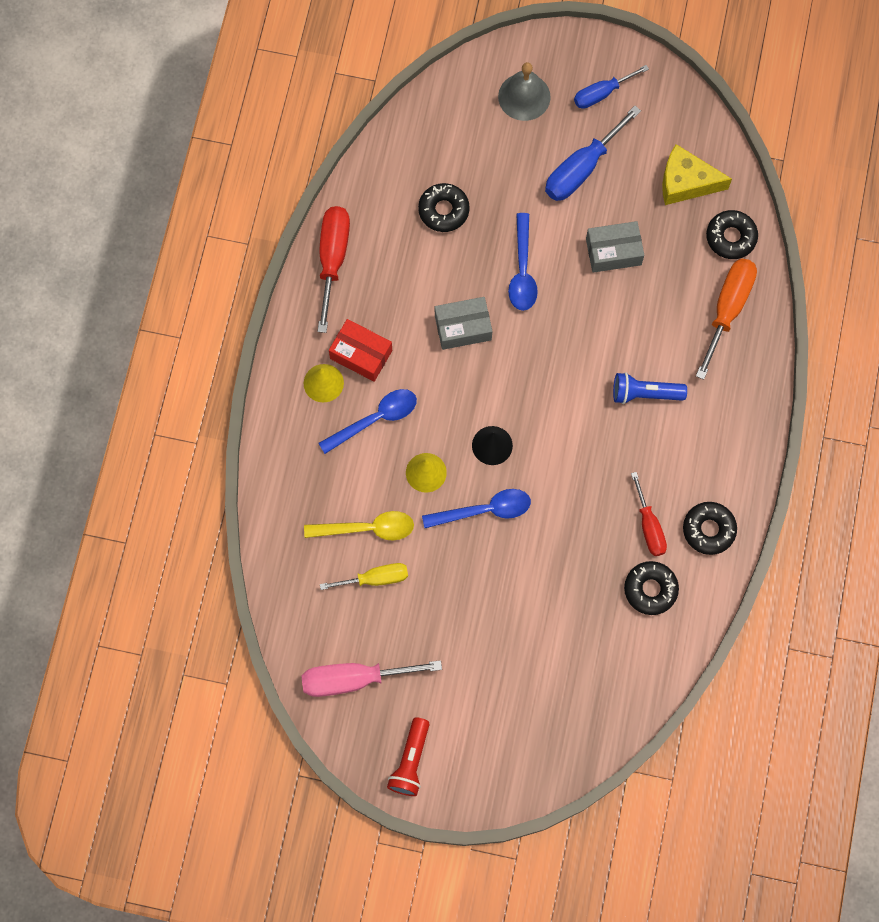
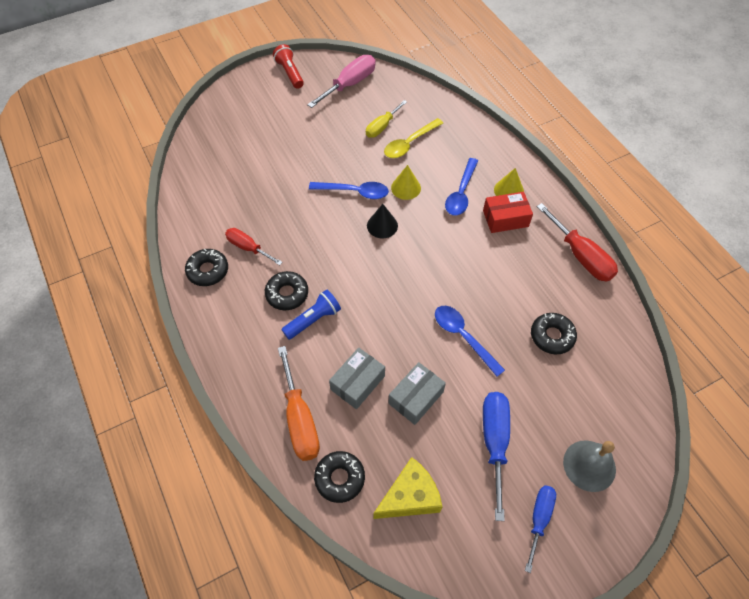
camera: 140 degrees right, 15 degrees down
(463, 327) = (464, 275): grey box -> grey box (357, 383)
(484, 510) = (354, 192): blue spoon -> blue spoon turned 120 degrees counterclockwise
(650, 589) = (221, 217): black donut -> black donut (287, 294)

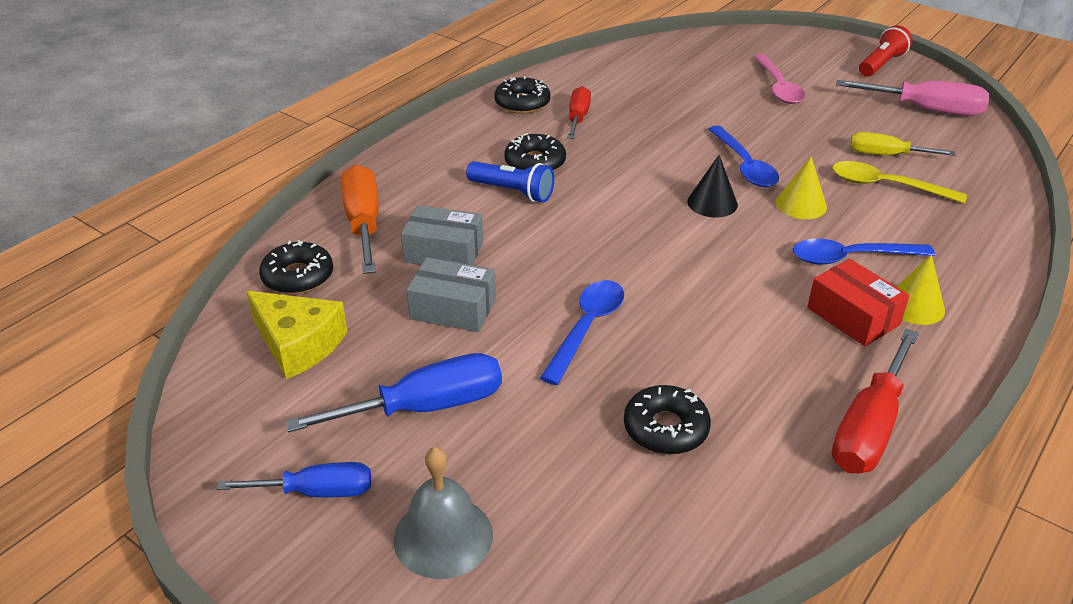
camera: 65 degrees right, 20 degrees down
(282, 131) = (778, 87): none -> pink spoon
(300, 419) = (363, 223): orange screwdriver -> orange screwdriver turned 120 degrees clockwise

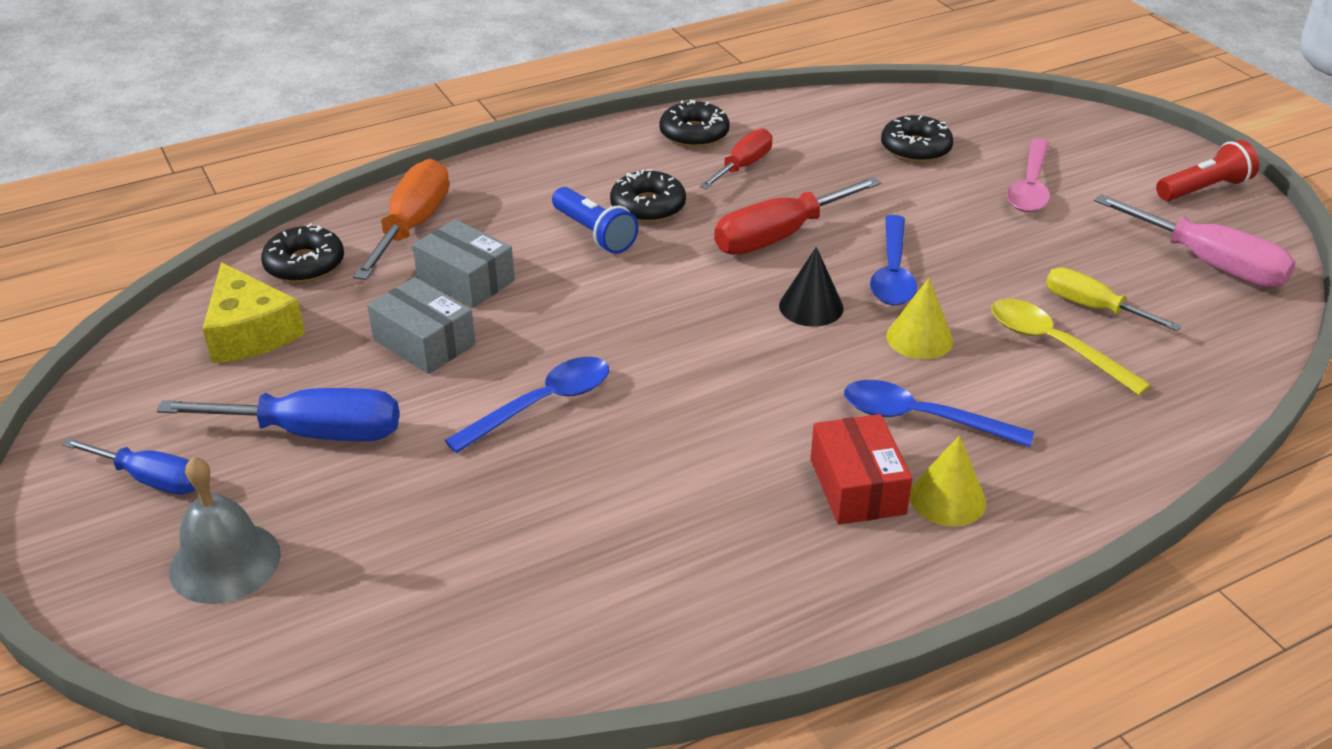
camera: 25 degrees right, 0 degrees up
(665, 428) = (529, 536): black donut -> black donut (915, 148)
(869, 427) = (755, 614): red screwdriver -> red screwdriver (779, 236)

